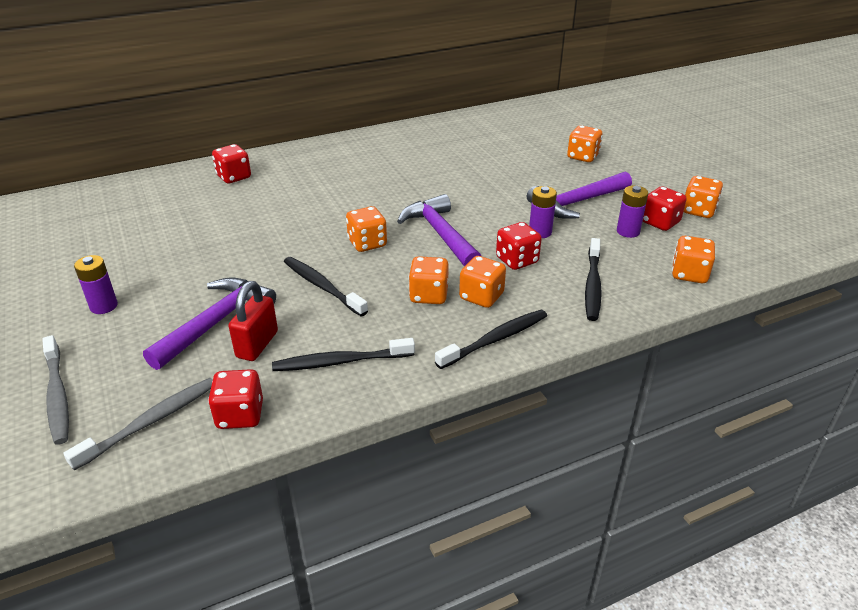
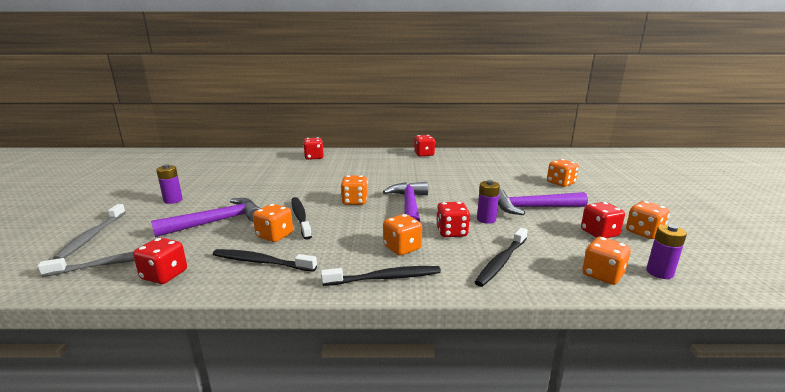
camera: 25 degrees right, 15 degrees down
(257, 344) = (224, 239): red padlock -> none
(386, 139) = (424, 154): none -> red dice
(429, 295) = (364, 238): orange dice -> orange dice (274, 235)
(628, 231) = (563, 233): purple battery -> purple battery (659, 272)

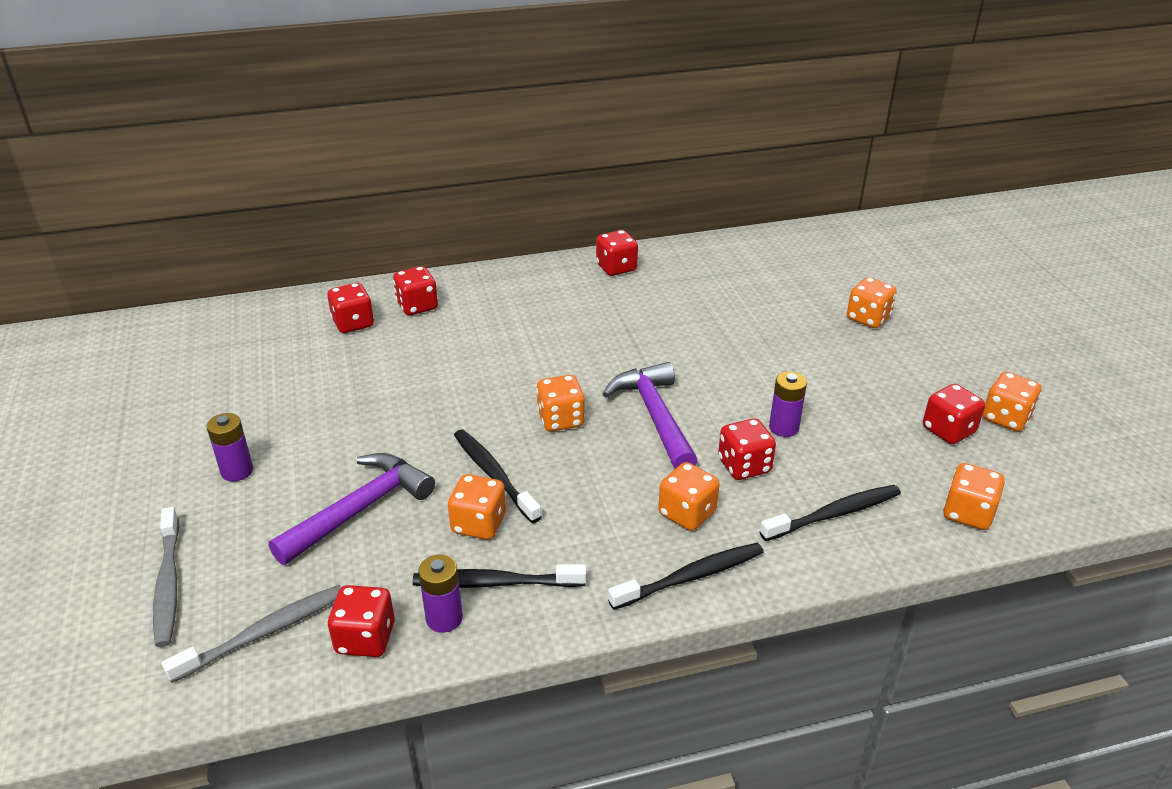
camera: 15 degrees left, 15 degrees up
(278, 160) = (353, 323): none -> red dice
(501, 262) = (834, 514): black toothbrush -> black toothbrush turned 135 degrees counterclockwise
(532, 208) = (843, 388): purple hammer -> none
(659, 272) = (1035, 495): purple battery -> purple battery (444, 618)

